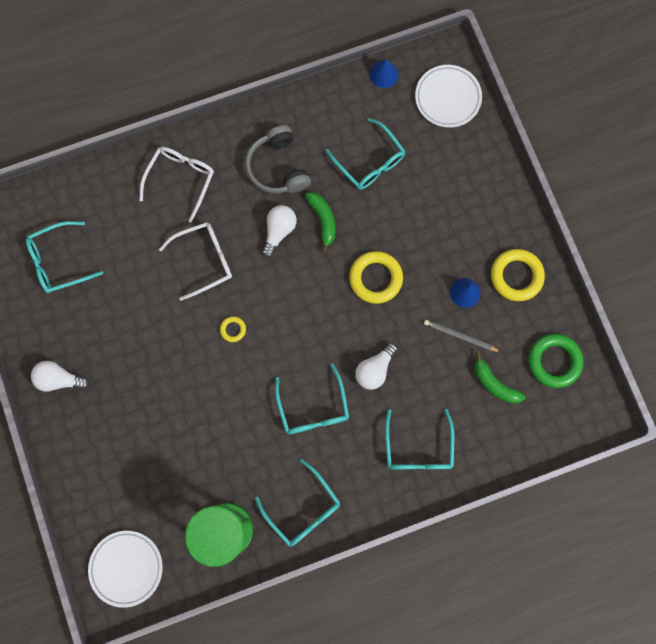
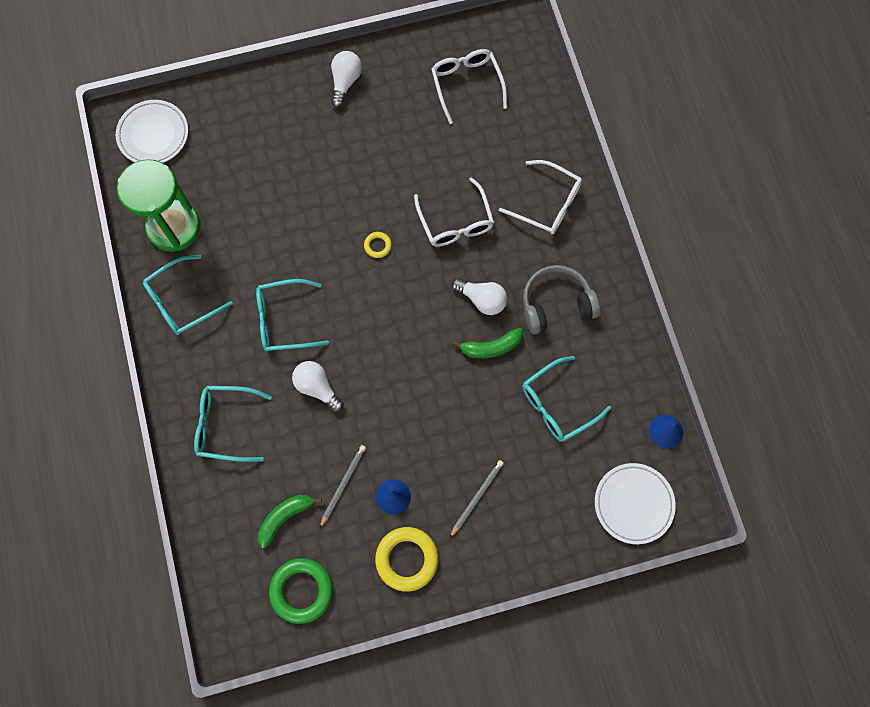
camera: 95 degrees right, 5 degrees down
(59, 261) = (467, 85): turquoise glasses -> white glasses
(375, 278) = (419, 398): yellow ring -> none
(457, 223) = (477, 497): none -> grey pencil

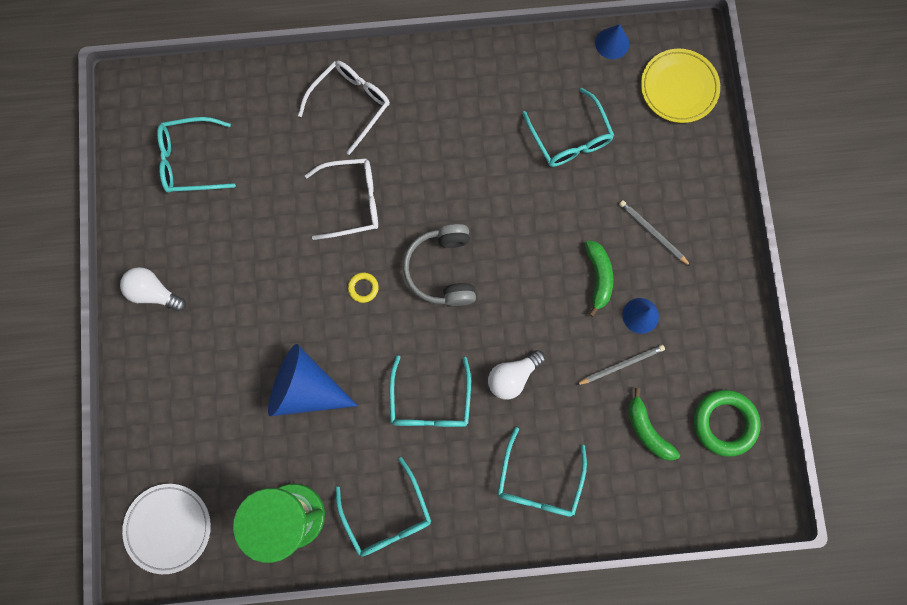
camera: 80 degrees left, 5 degrees up
(282, 215) = (305, 388): none -> blue cone
(343, 485) = (621, 365): grey pencil -> grey pencil turned 120 degrees clockwise
(407, 559) = (705, 312): yellow ring -> none
(467, 85) = (191, 160): white glasses -> turquoise glasses
(482, 299) = (445, 190): white light bulb -> none
(491, 347) = (498, 190): green banana -> green banana (598, 277)
(556, 304) = (464, 118): grey headphones -> grey headphones (442, 270)
(633, 504) = (678, 88): white plate -> yellow plate

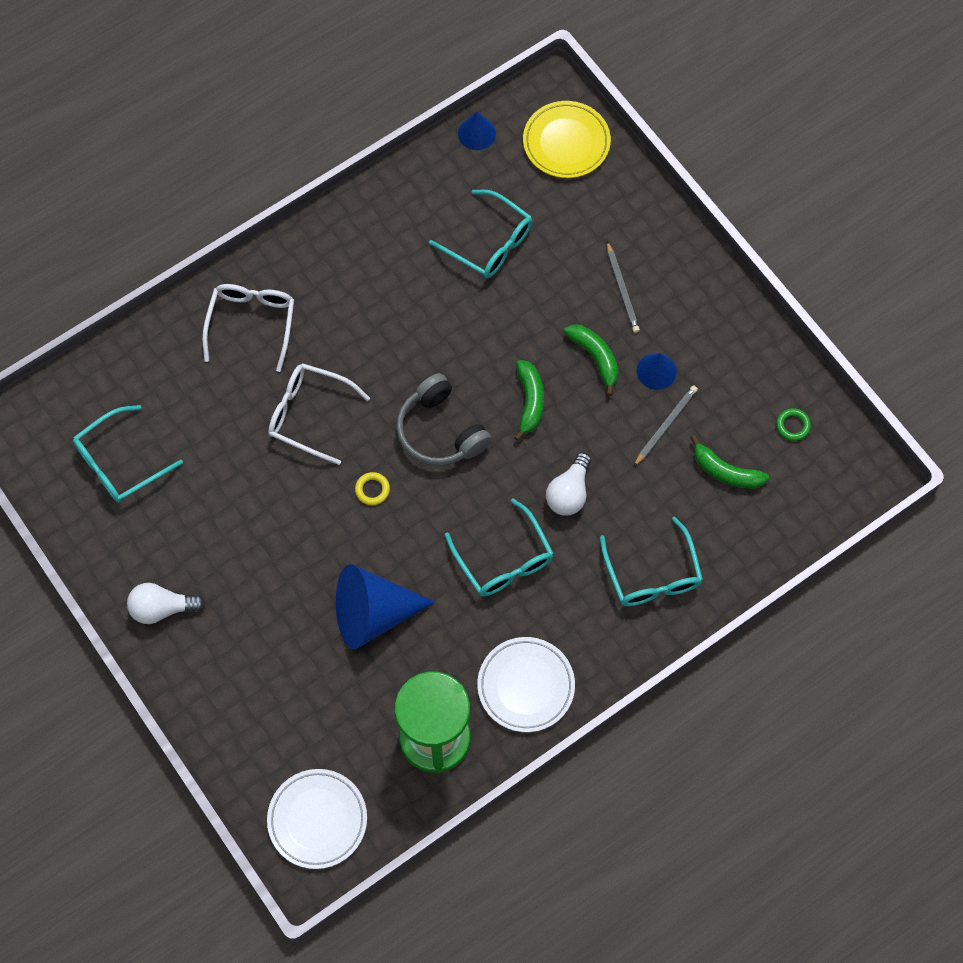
camera: 30 degrees left, 10 degrees down
(351, 201) = (310, 415): white glasses -> white glasses turned 120 degrees counterclockwise
(387, 514) = (526, 686): turquoise glasses -> white plate
(525, 284) = (529, 401): none -> green banana
(652, 233) = (622, 289): grey pencil -> grey pencil turned 120 degrees counterclockwise
(724, 423) = (792, 426): green ring -> green ring, size x0.48

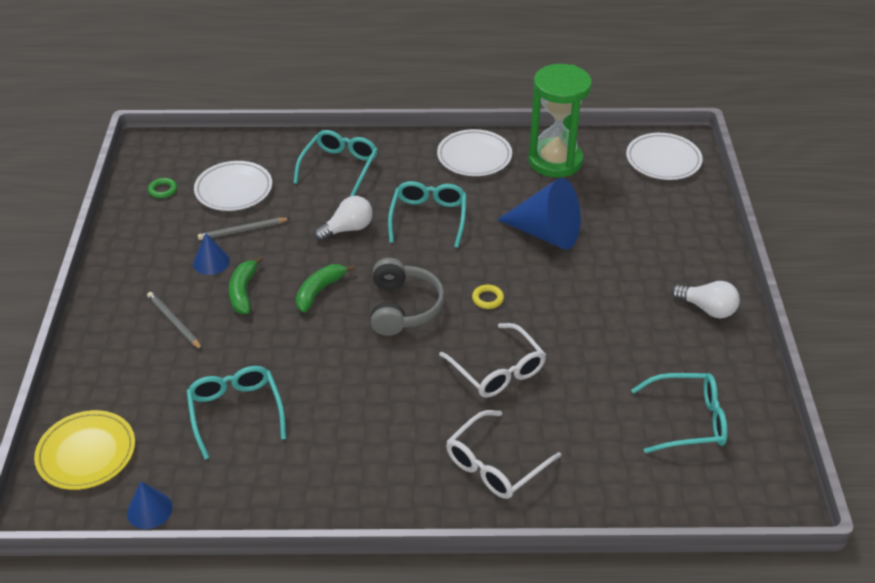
camera: 145 degrees left, 25 degrees down
(622, 289) = (174, 322): grey pencil -> grey pencil turned 60 degrees counterclockwise
(726, 471) = (234, 190): green banana -> white plate

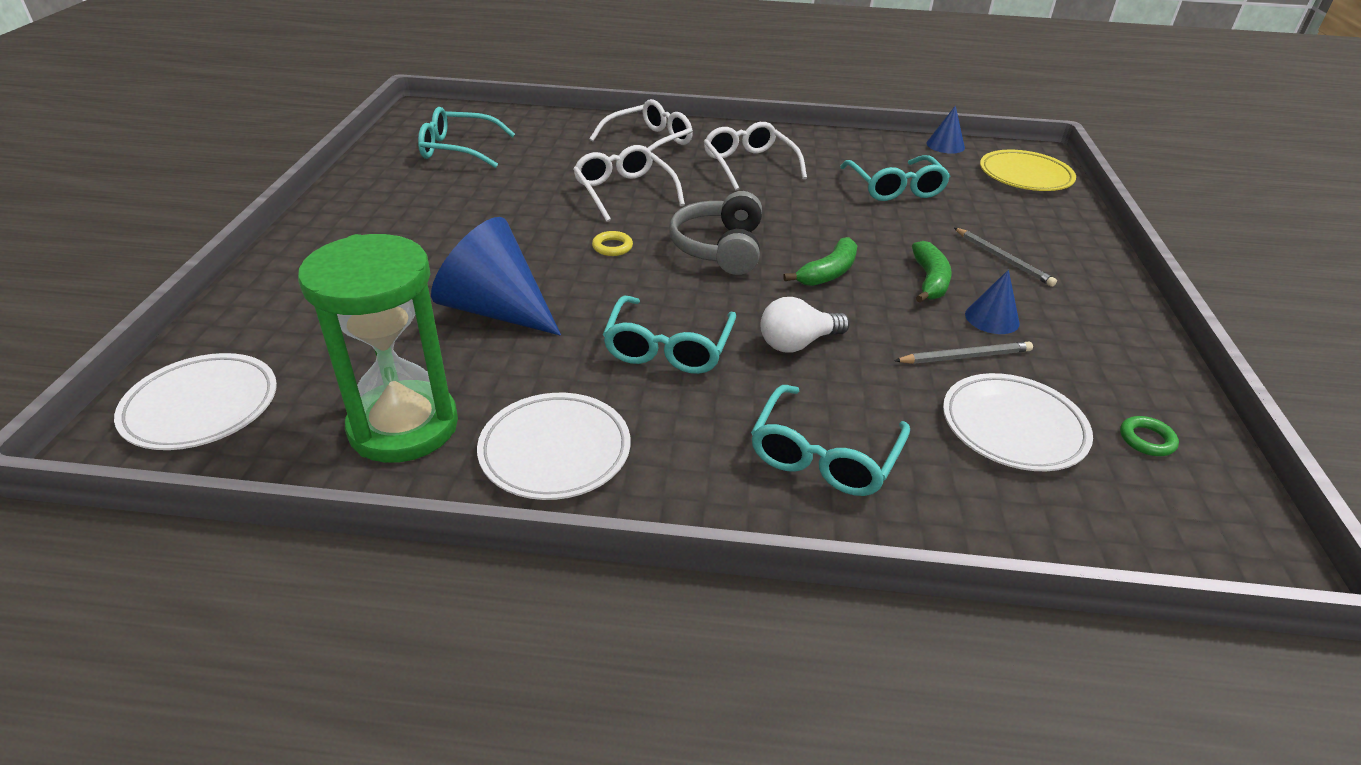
camera: 175 degrees left, 5 degrees down
(381, 433) = (749, 165): none -> white glasses
(707, 309) = (354, 216): white light bulb -> none

